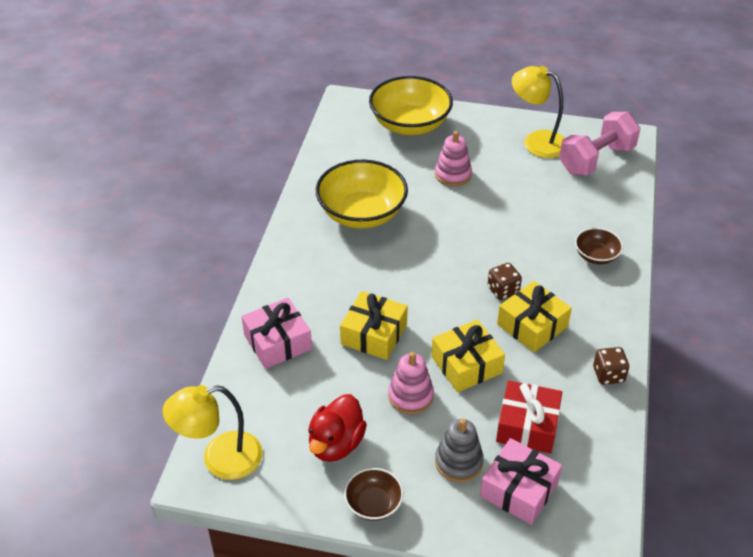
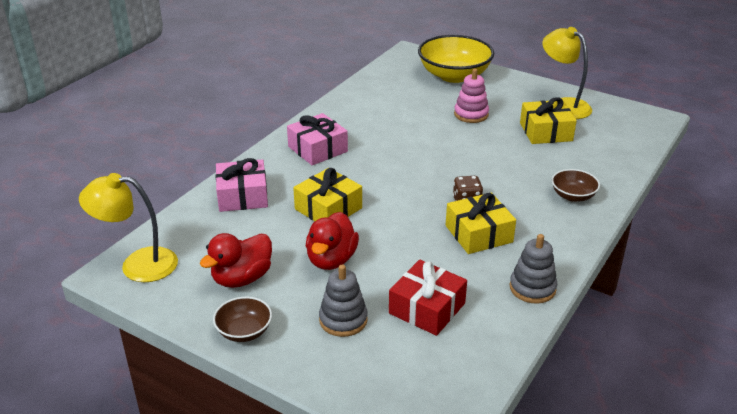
camera: 20 degrees right, 10 degrees down
(362, 213) = (373, 125): yellow bowl -> none
(410, 396) = (331, 260): pink stacking toy -> red duck
(466, 365) = (398, 249): yellow gift -> yellow gift (546, 132)
(519, 489) = (387, 356): pink gift -> pink gift (317, 149)
(596, 159) = (614, 128): pink dumbbell -> none
(608, 375) = (532, 288): brown dice -> grey stacking toy

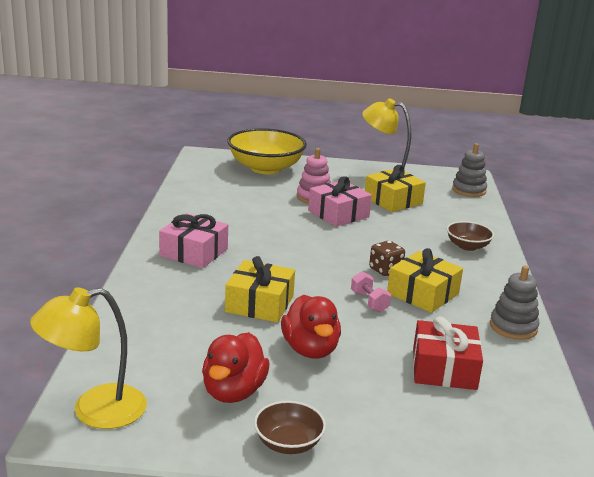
camera: 30 degrees left, 10 degrees down
(242, 196) = (154, 312): pink gift -> pink gift (338, 214)
(343, 320) = (378, 401): grey stacking toy -> grey stacking toy (469, 190)
(422, 230) = (369, 302): none -> pink dumbbell

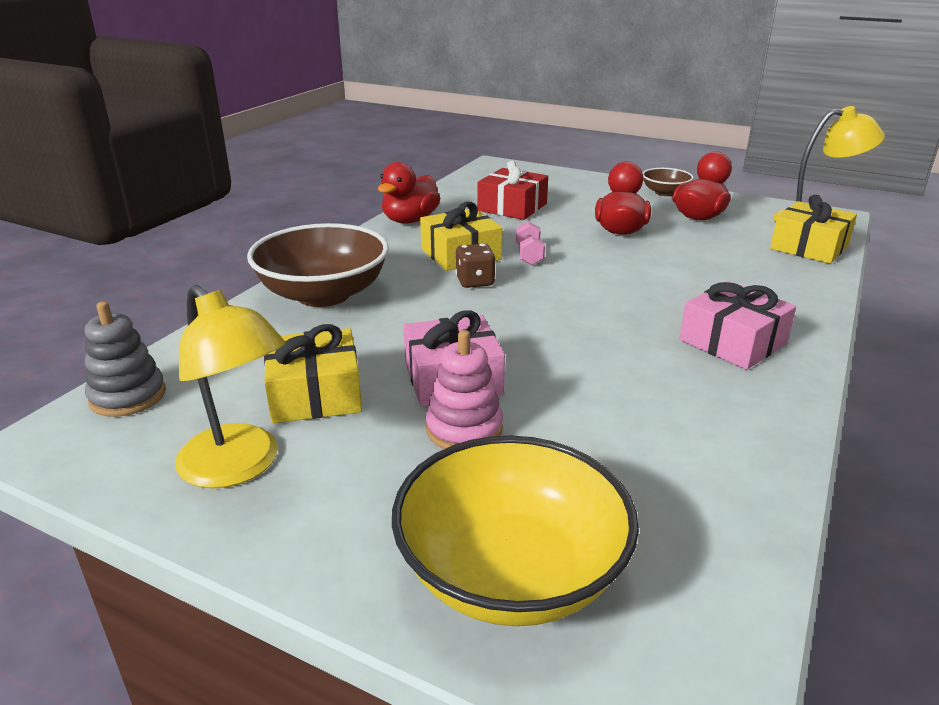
camera: 155 degrees left, 5 degrees up
(259, 304) = (655, 269): yellow gift -> yellow gift (809, 247)
(467, 246) = (323, 294): brown bowl -> brown bowl, size x2.00
(513, 327) = (410, 220): grey stacking toy -> red duck

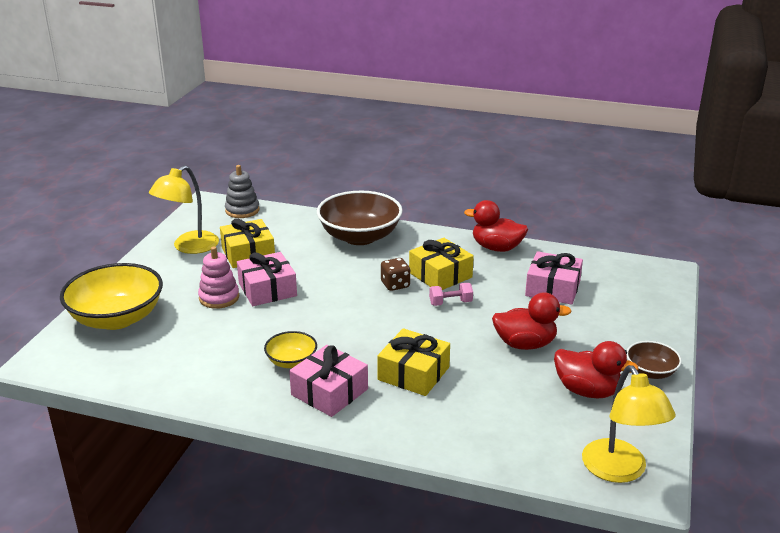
camera: 80 degrees right, 0 degrees up
(512, 207) = (552, 288): red gift -> pink gift
(664, 366) = (291, 361): none -> yellow bowl
(809, 247) = (538, 456): yellow gift -> yellow gift (413, 373)

